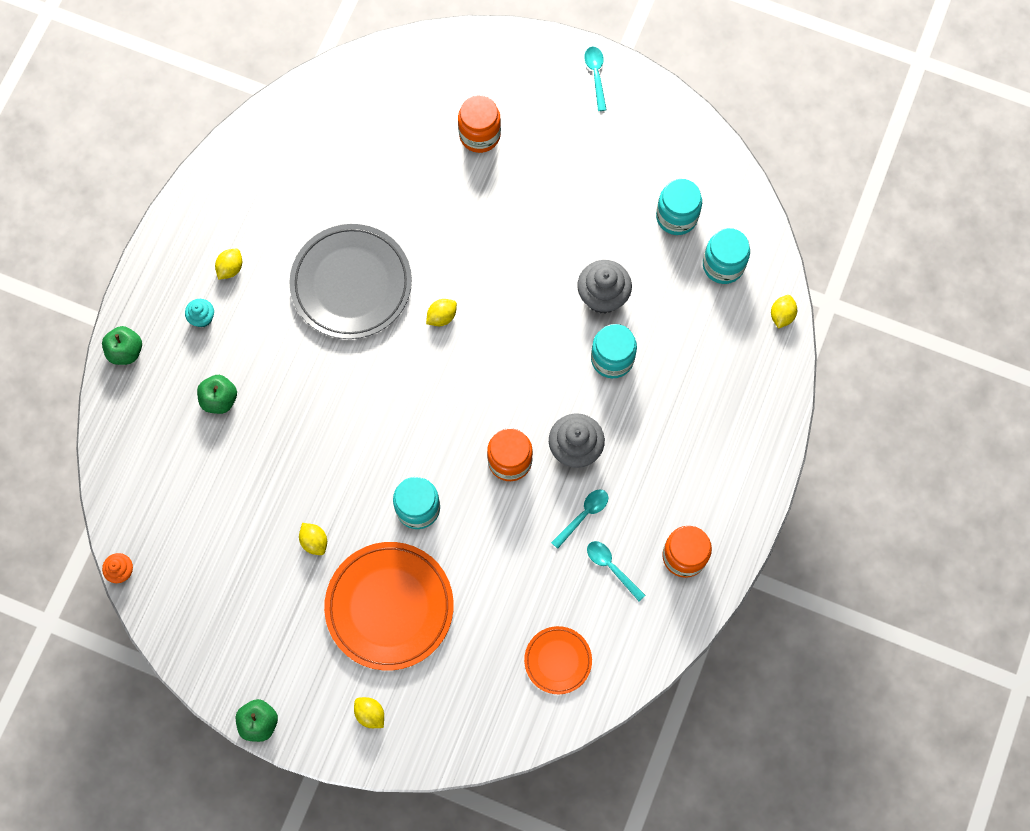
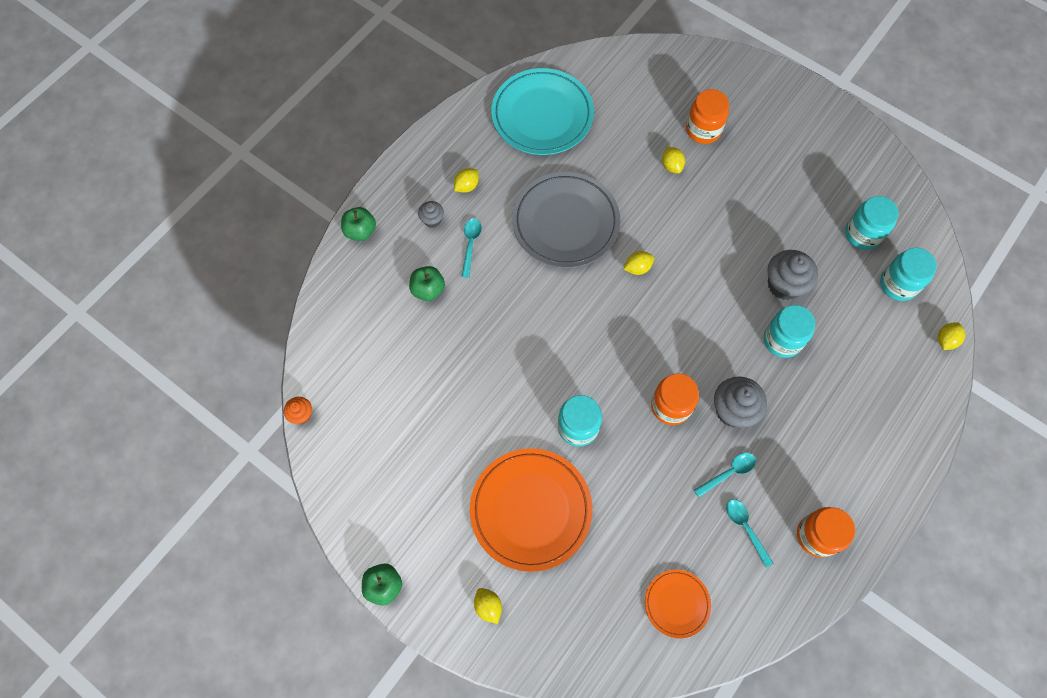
camera: 15 degrees right, 5 degrees down
(202, 318) = (432, 220): turquoise cupcake -> grey cupcake
(294, 161) = (542, 115): none -> turquoise plate
(314, 541) = (478, 433): yellow lemon -> yellow lemon (671, 166)
(596, 75) = (812, 106): turquoise spoon -> turquoise spoon (470, 244)

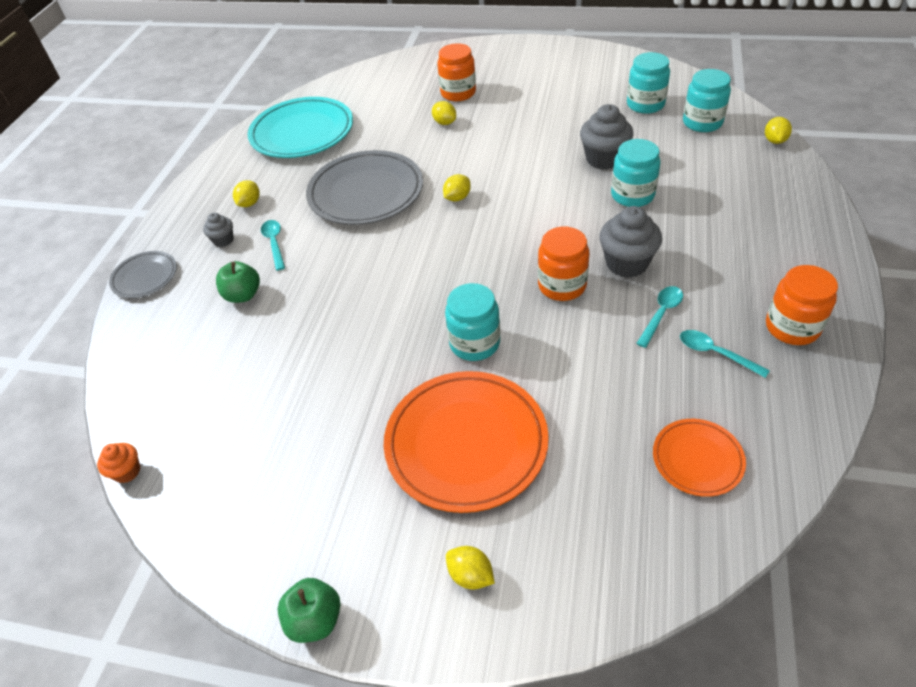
camera: 20 degrees left, 20 degrees down
(360, 231) = (145, 277): green apple -> grey plate

